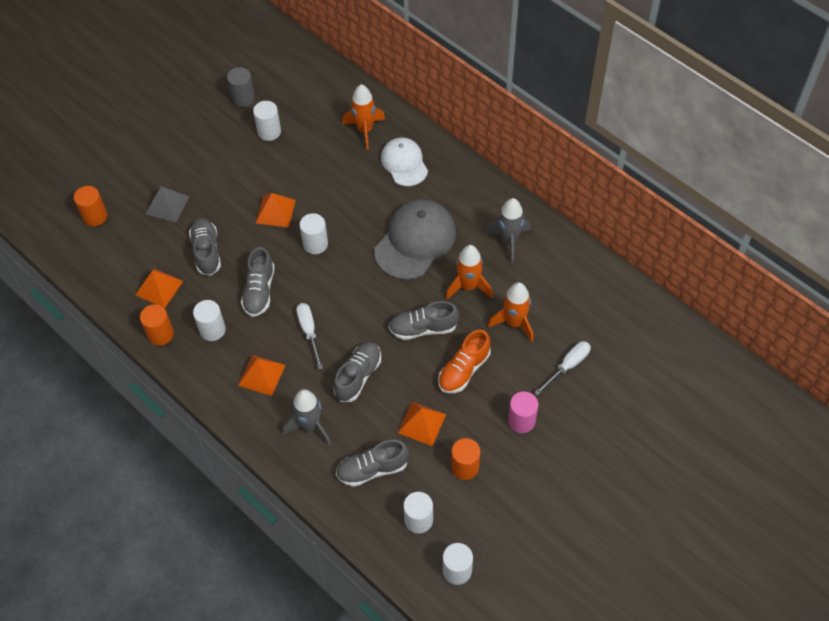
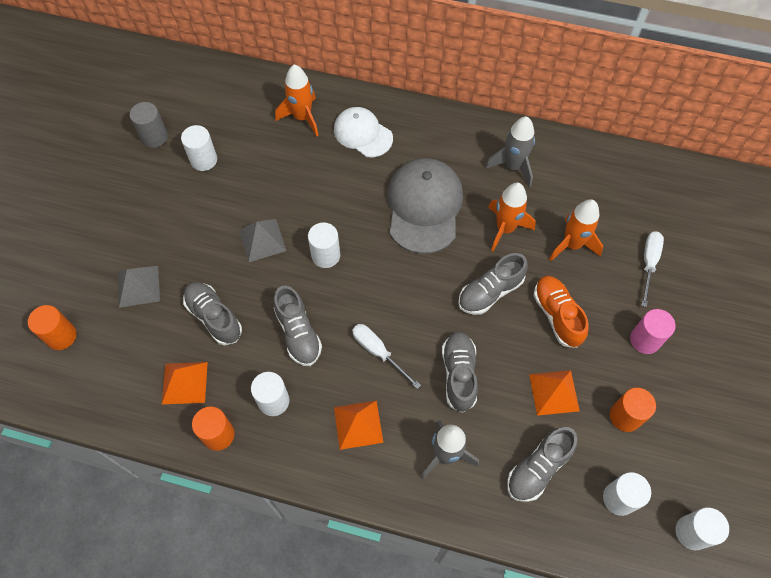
camera: 30 degrees left, 5 degrees up
(275, 211) = (262, 240): orange pyramid -> grey pyramid
(464, 370) = (557, 315): orange shoe -> orange shoe turned 150 degrees clockwise

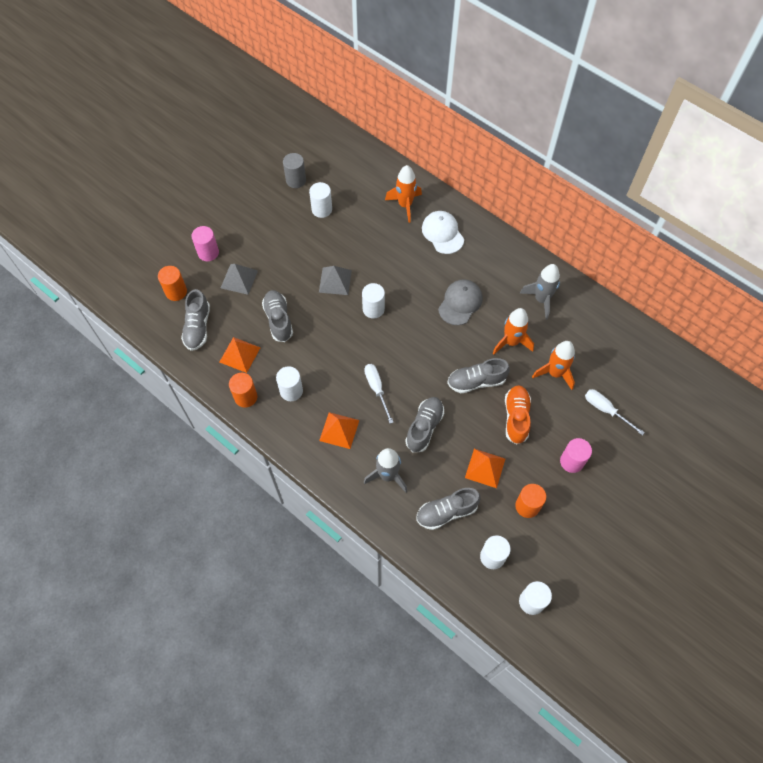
camera: 25 degrees right, 0 degrees up
(82, 268) = (208, 252): none -> pink cylinder
(298, 333) = (329, 354): grey shoe -> grey shoe (198, 327)
(424, 207) = (460, 303): grey cap -> grey cap, size x0.64
(648, 263) = (605, 410): white screwdriver -> white screwdriver turned 90 degrees counterclockwise

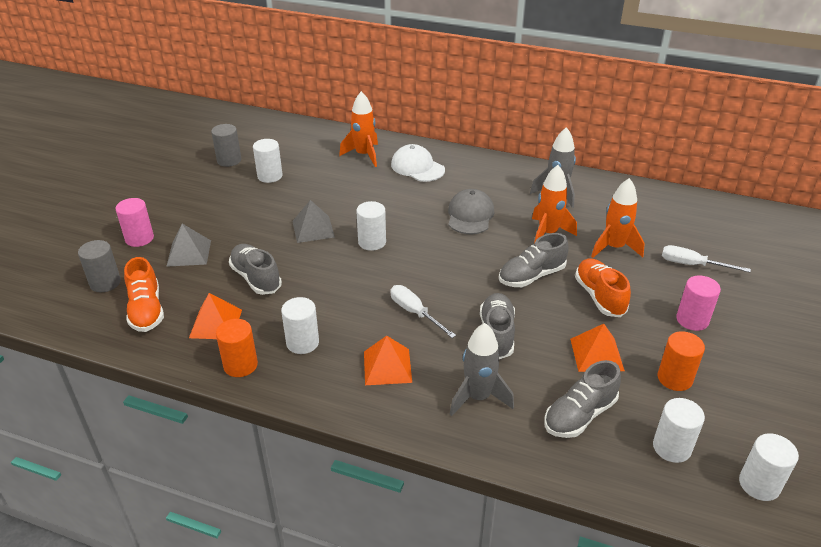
camera: 20 degrees left, 25 degrees down
(176, 292) = (105, 283): orange cylinder -> grey cylinder
(198, 327) = (146, 310): grey shoe -> orange shoe

